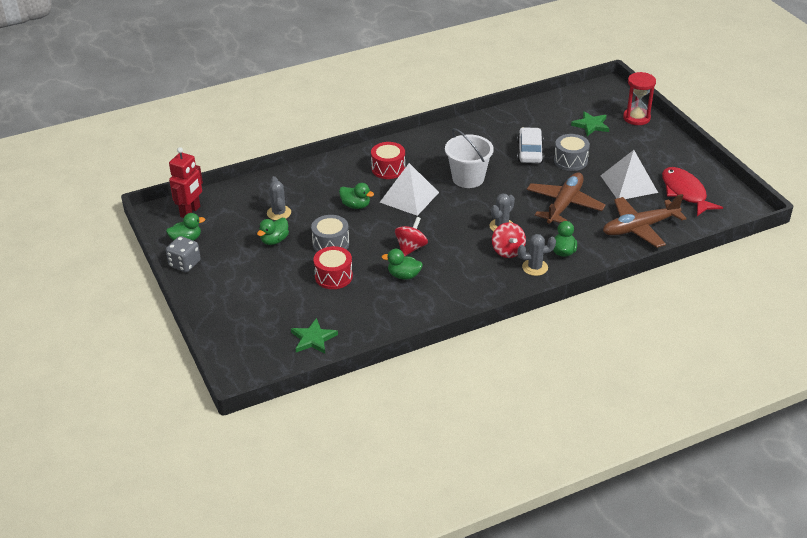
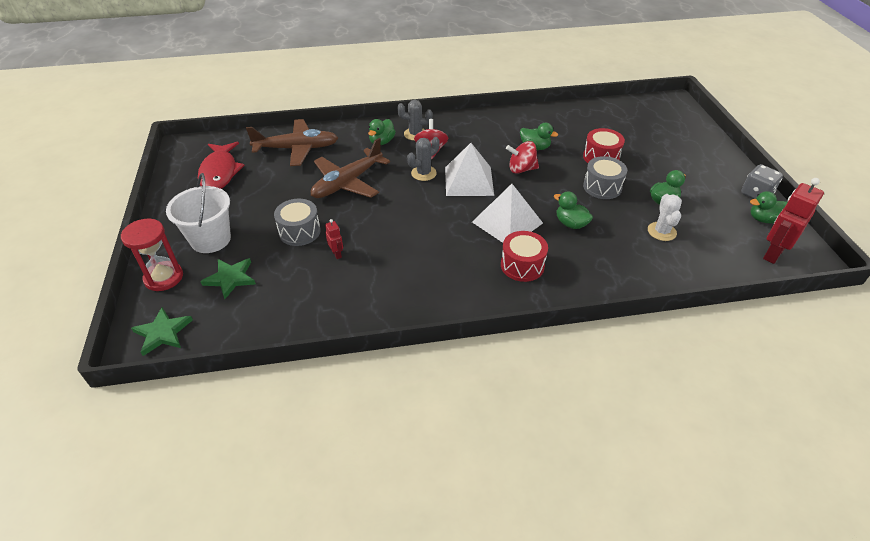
camera: 165 degrees left, 5 degrees up
(279, 213) = (661, 231): grey cactus -> white cactus
(313, 339) = (620, 116): green star -> green star (163, 333)
(411, 248) = (521, 169): red spinning top -> red spinning top turned 45 degrees clockwise
(468, 178) = (430, 232): white bucket -> white bucket (211, 239)
(530, 151) = (337, 254): white car -> red robot
(629, 184) = (264, 192): white pyramid -> white pyramid (468, 181)

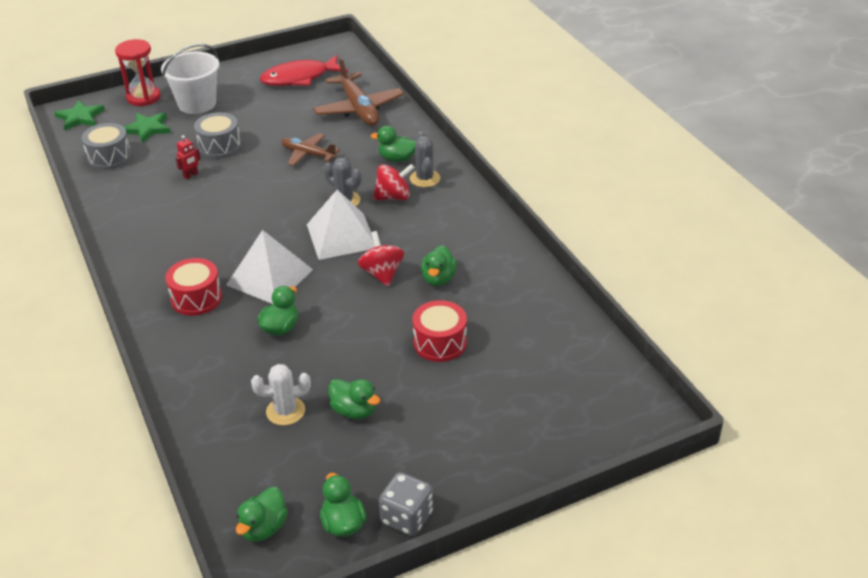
camera: 75 degrees right, 5 degrees down
(347, 183) = (308, 154): brown plane -> brown plane, size x0.60
(602, 187) = (367, 349): grey drum -> grey drum (109, 157)
(772, 254) = (264, 528): red robot -> green duck

